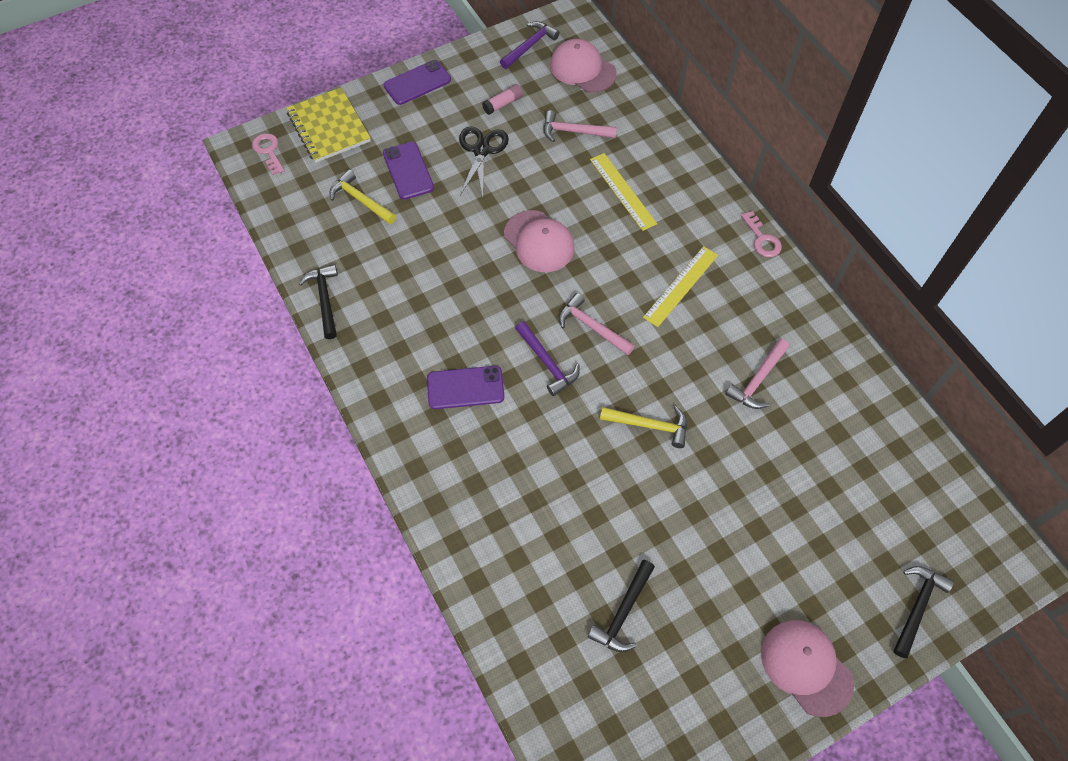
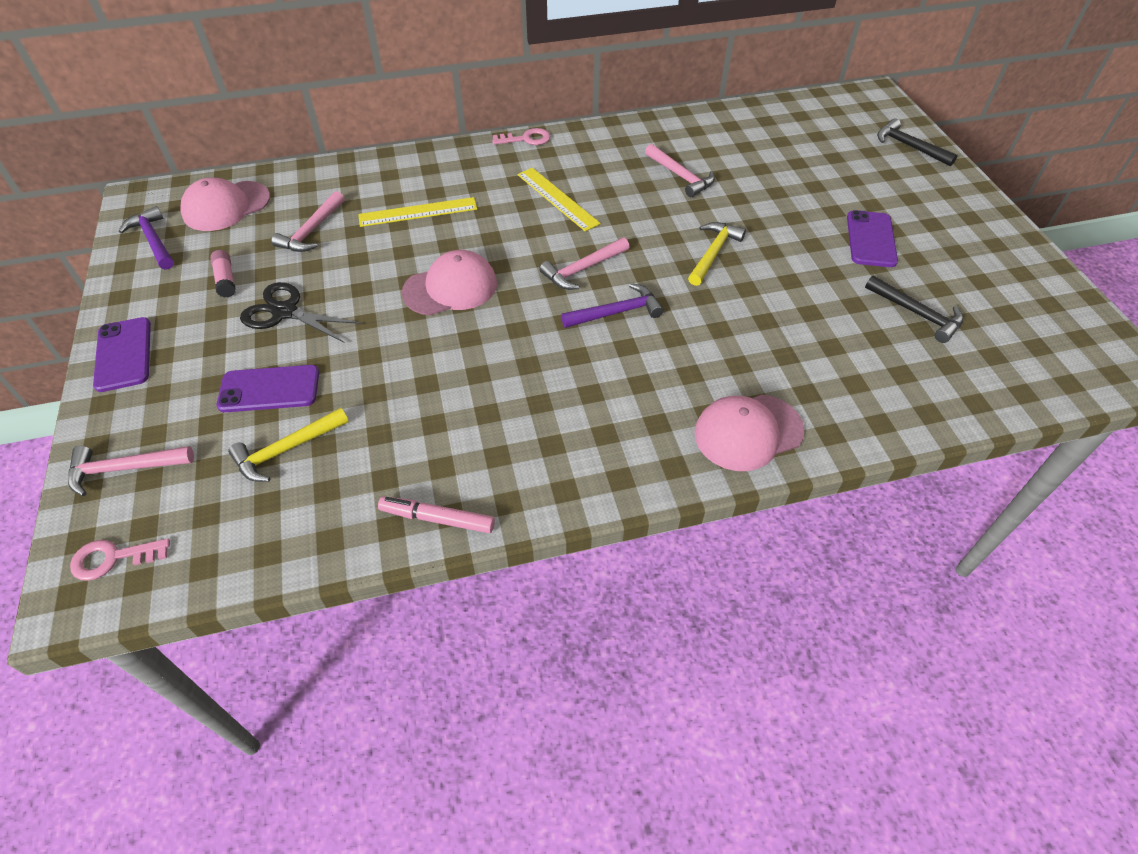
camera: 75 degrees left, 10 degrees down
(324, 299) = (437, 519): black hammer -> pink marker
(329, 127) = (124, 469): yellow notebook -> pink hammer
(465, 388) = (628, 389): purple phone -> purple phone (871, 239)
(806, 667) = (964, 214): pink cap -> pink cap (748, 432)

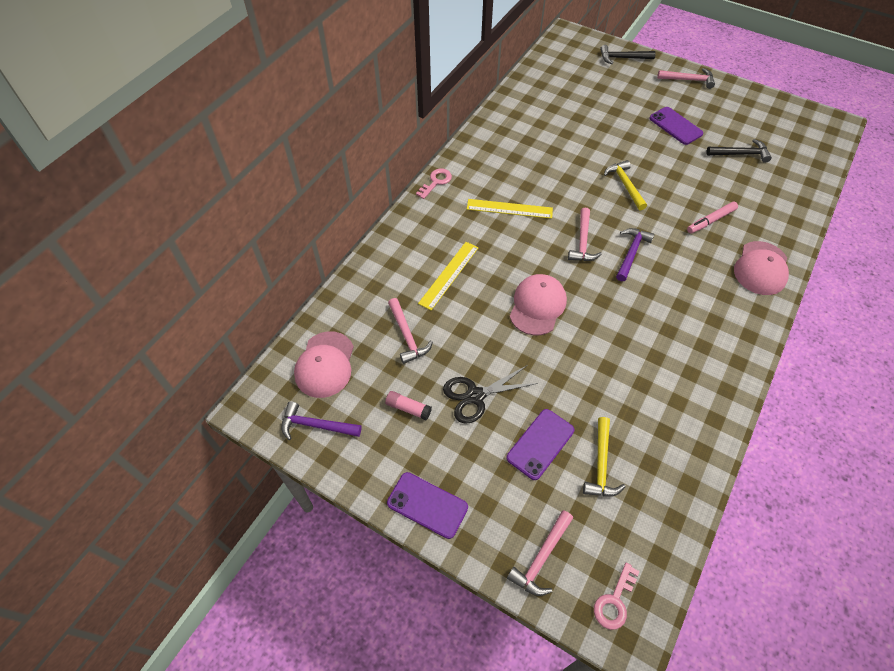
camera: 45 degrees left, 5 degrees up
(437, 519) = (714, 427): pink marker -> pink marker (711, 221)
(680, 176) = (549, 149): pink hammer -> pink hammer (688, 80)

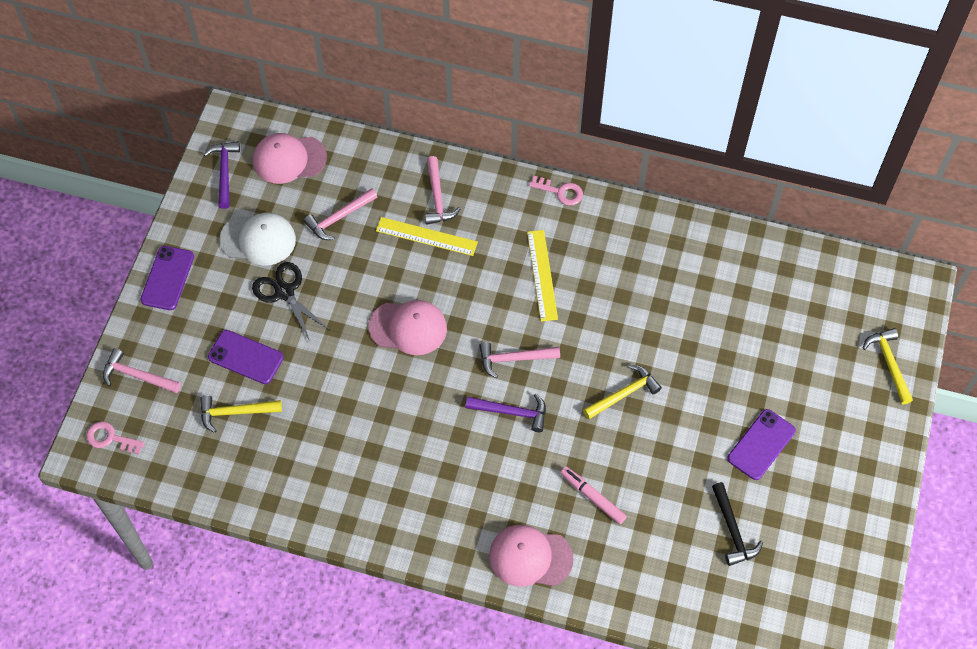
camera: 75 degrees right, 5 degrees up
(408, 408) = (258, 239): pink glue stick -> white cap
(622, 58) = (889, 363): black hammer -> yellow hammer
(688, 80) = (872, 455): pink hammer -> pink hammer (437, 198)

